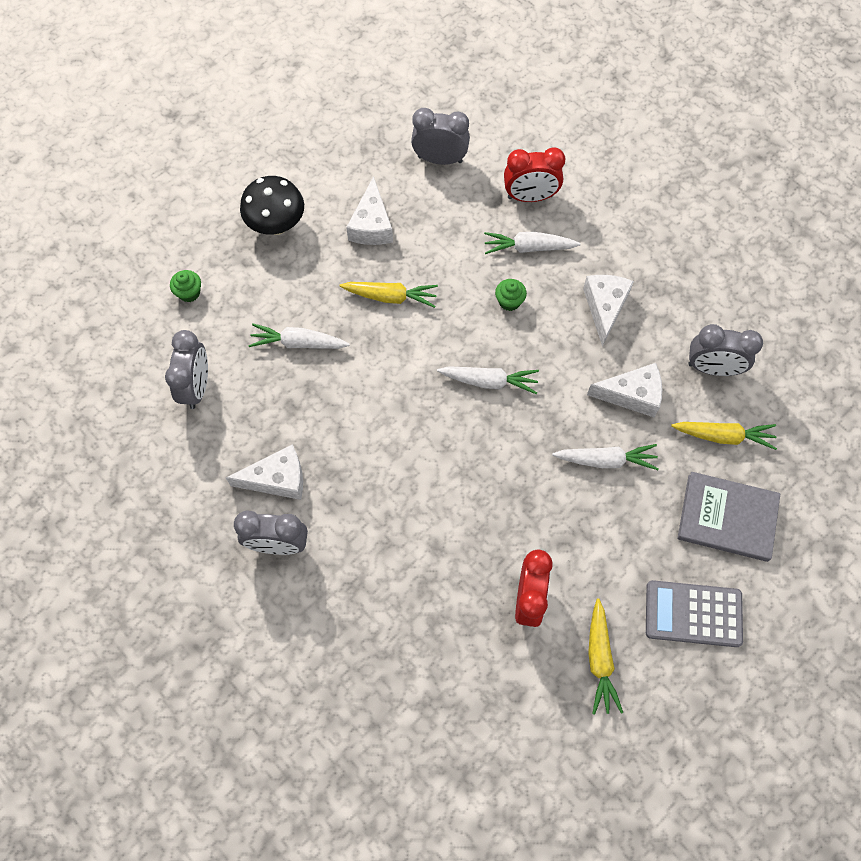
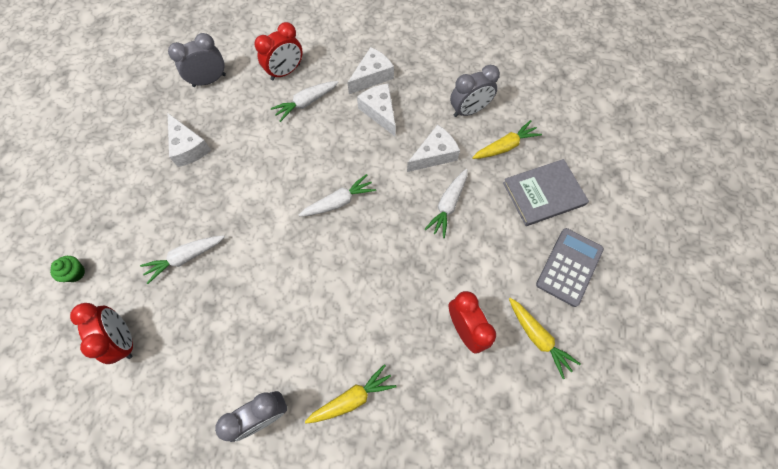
camera: 35 degrees left, 0 degrees up
(197, 387) = (124, 339): grey clock -> red clock
(276, 225) = (116, 186): black mushroom -> none
(277, 479) = (232, 366): white cheese -> white cheese (372, 76)
(390, 297) = (233, 187): yellow carrot -> yellow carrot (352, 398)
(509, 301) = (316, 143): green cupcake -> none
(606, 460) = (448, 205): white carrot -> white carrot turned 150 degrees clockwise
(693, 614) = (569, 267): grey calculator -> grey calculator turned 150 degrees clockwise

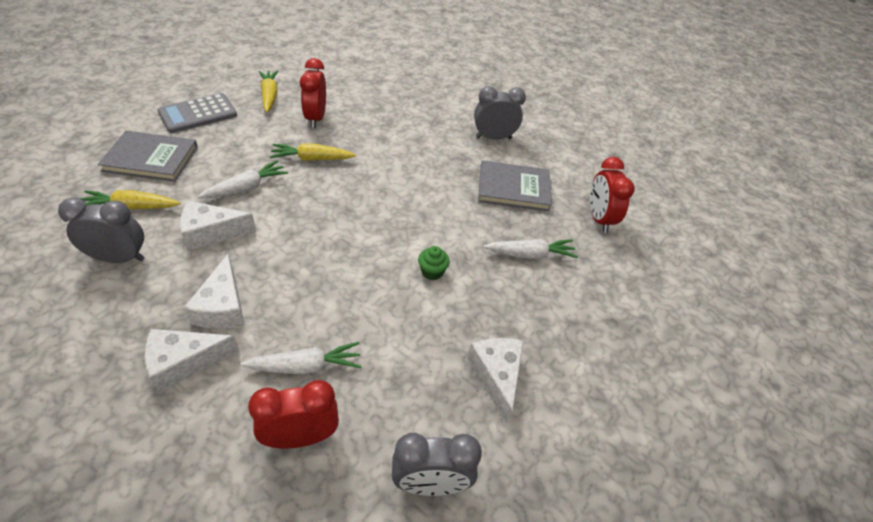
camera: 160 degrees left, 20 degrees down
(75, 273) = (650, 289): green cupcake -> green cupcake (432, 272)
(219, 336) = (513, 188): none -> grey book
(339, 202) = (348, 235): white carrot -> none
(352, 398) = (426, 122): yellow carrot -> yellow carrot (312, 159)

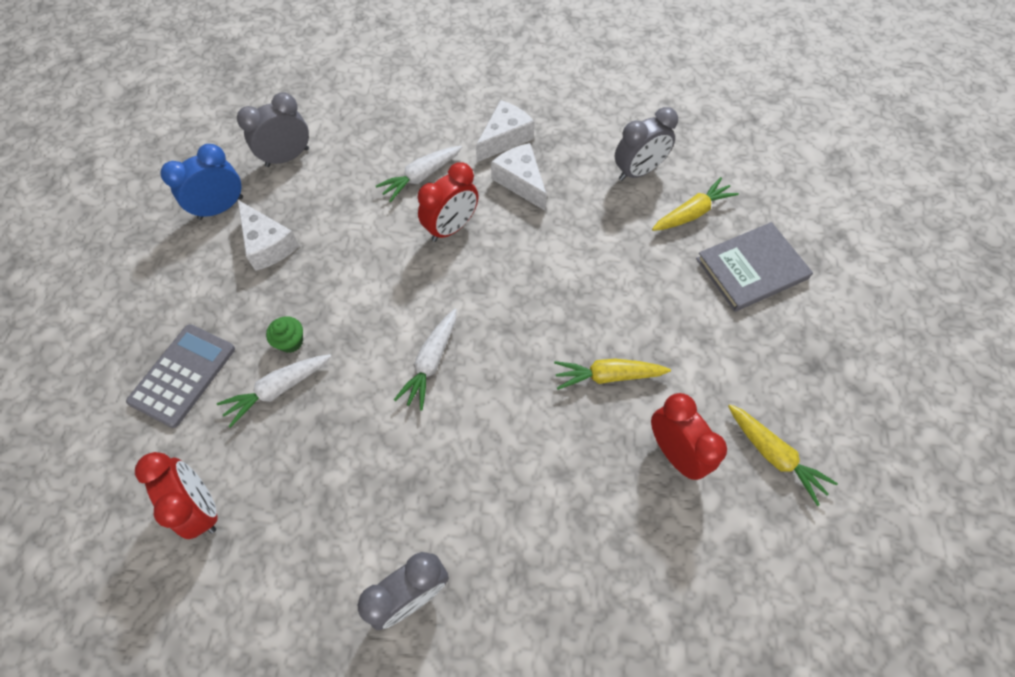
camera: 155 degrees right, 15 degrees up
(198, 114) = (800, 359): grey calculator -> grey calculator (183, 375)
(211, 232) = (600, 230): white cheese -> none
(246, 188) = (627, 293): white carrot -> white carrot (431, 362)
(301, 437) = (389, 140): red clock -> red clock (451, 228)
(312, 159) = (608, 376): yellow carrot -> yellow carrot turned 150 degrees counterclockwise
(432, 272) = (373, 307): green cupcake -> green cupcake (291, 341)
(513, 188) = (337, 492): grey book -> none
(532, 451) = (221, 208): none -> blue clock

